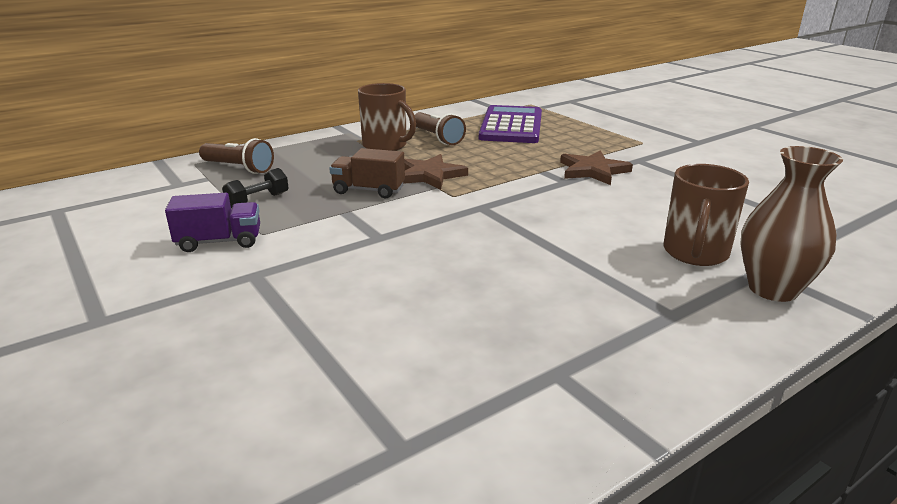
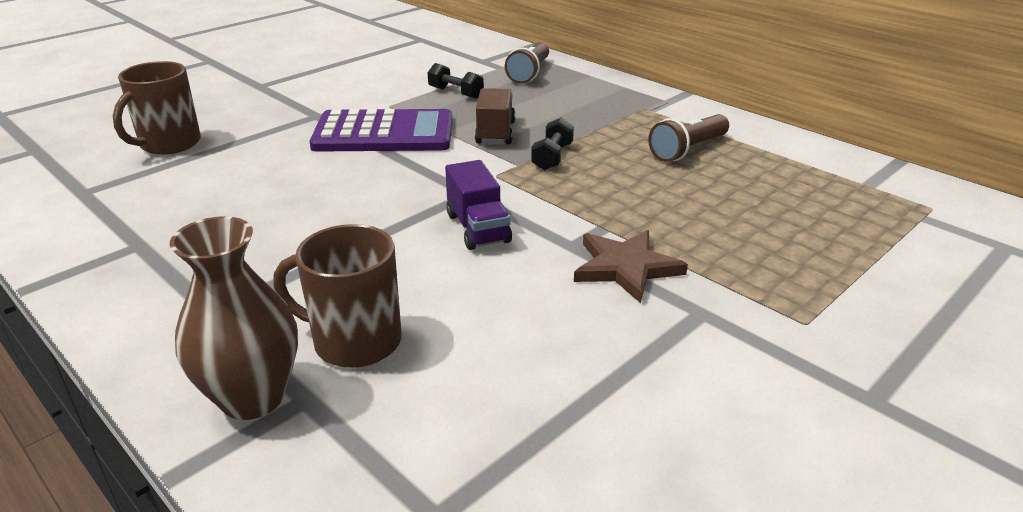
camera: 80 degrees right, 5 degrees up
(219, 242) = (372, 95): purple truck -> purple truck (478, 228)
(385, 146) = (635, 125): brown mug -> brown mug (169, 144)
(429, 175) = (552, 157): brown star -> black dumbbell
(511, 126) = (787, 197): purple calculator -> purple calculator (384, 133)

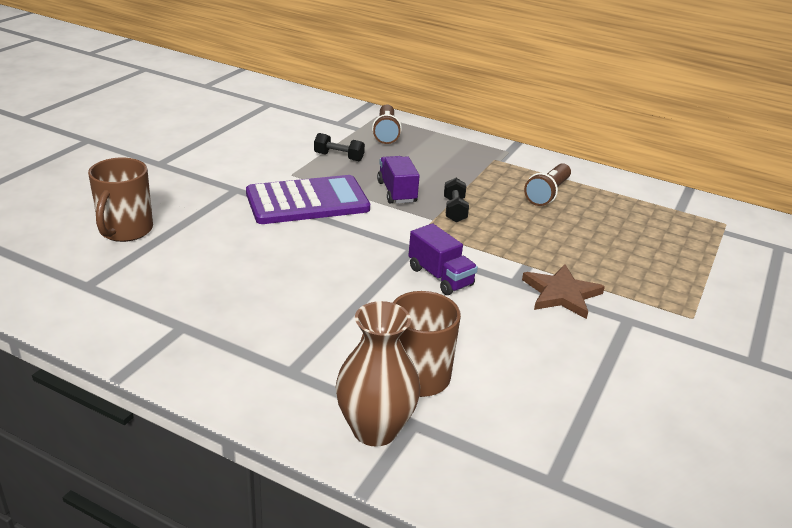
camera: 20 degrees left, 0 degrees up
(495, 132) = (396, 192): brown truck -> purple truck

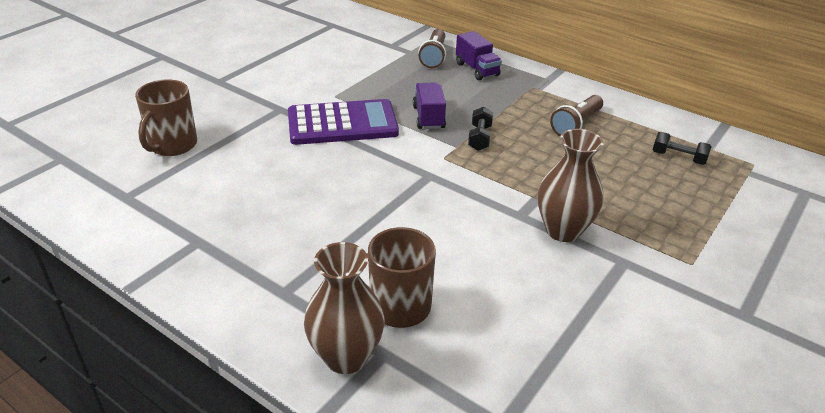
camera: 10 degrees right, 5 degrees up
(338, 157) = (383, 80): black dumbbell -> black dumbbell (678, 158)
(440, 277) = (448, 206): purple truck -> purple truck (477, 69)
(561, 294) = (563, 230): brown star -> brown vase

